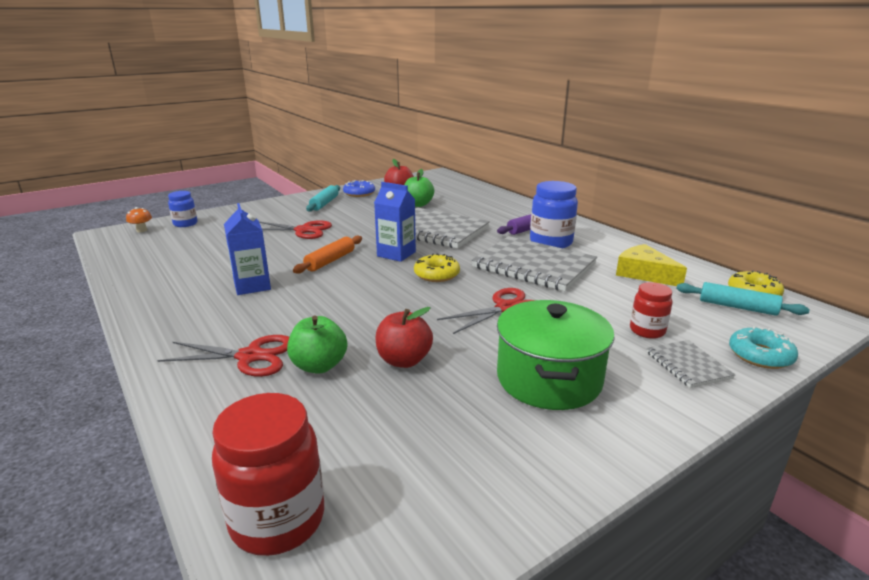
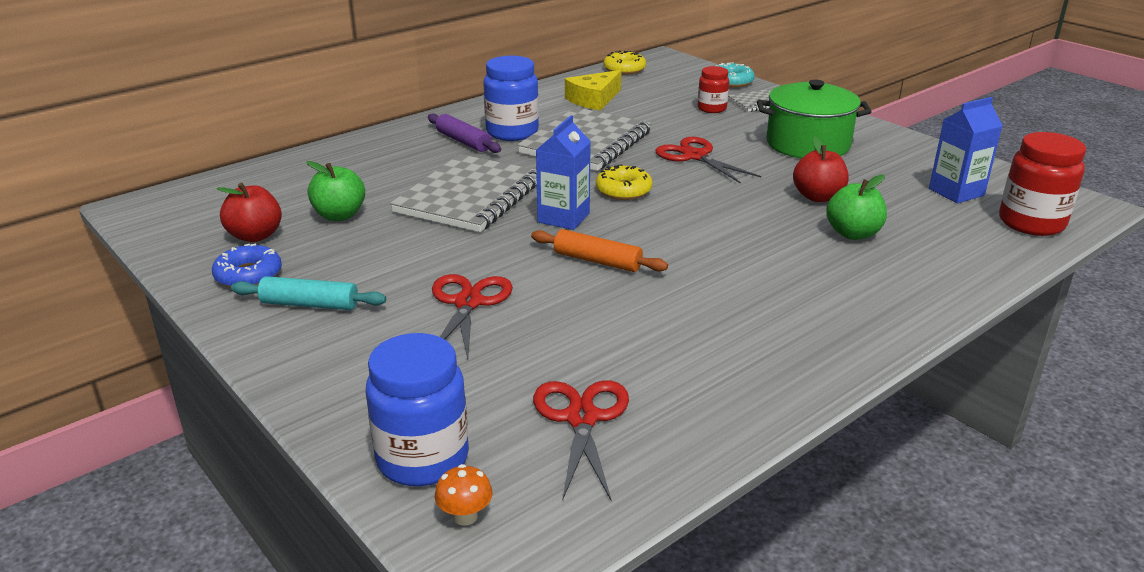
camera: 95 degrees left, 5 degrees up
(185, 224) = (423, 459): blue jar -> blue jar, size x1.70
(250, 356) = (862, 272): red scissors -> red scissors (582, 418)
(252, 286) = (698, 306): blue carton -> blue carton (956, 192)
(737, 307) = (654, 77): turquoise rolling pin -> none

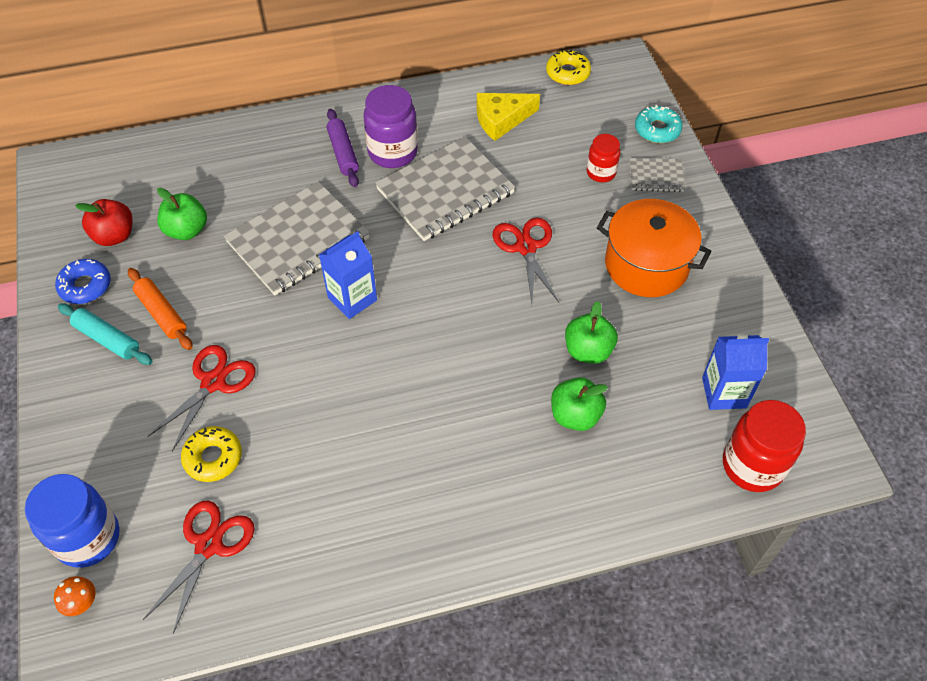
camera: 25 degrees right, 25 degrees up
(512, 132) = (393, 152): blue jar -> purple jar
(597, 261) = (339, 368): orange rolling pin -> orange rolling pin (161, 313)
(623, 190) = (427, 277): yellow donut -> yellow donut (213, 457)
(808, 144) = (646, 265): green pot -> orange pot
(818, 197) = (588, 351): red apple -> green apple

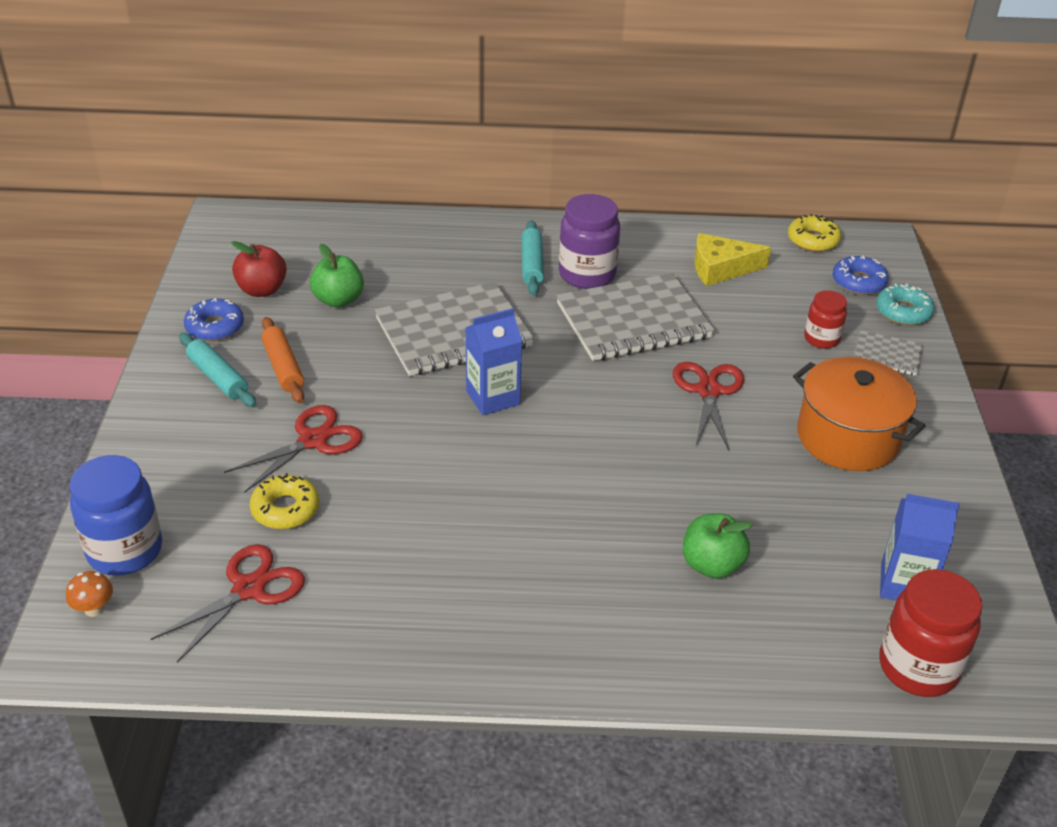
camera: 15 degrees right, 15 degrees down
(343, 153) = (532, 265): purple rolling pin -> turquoise rolling pin
(588, 351) = (748, 505): green apple -> none
(615, 108) = (858, 282): none -> blue donut

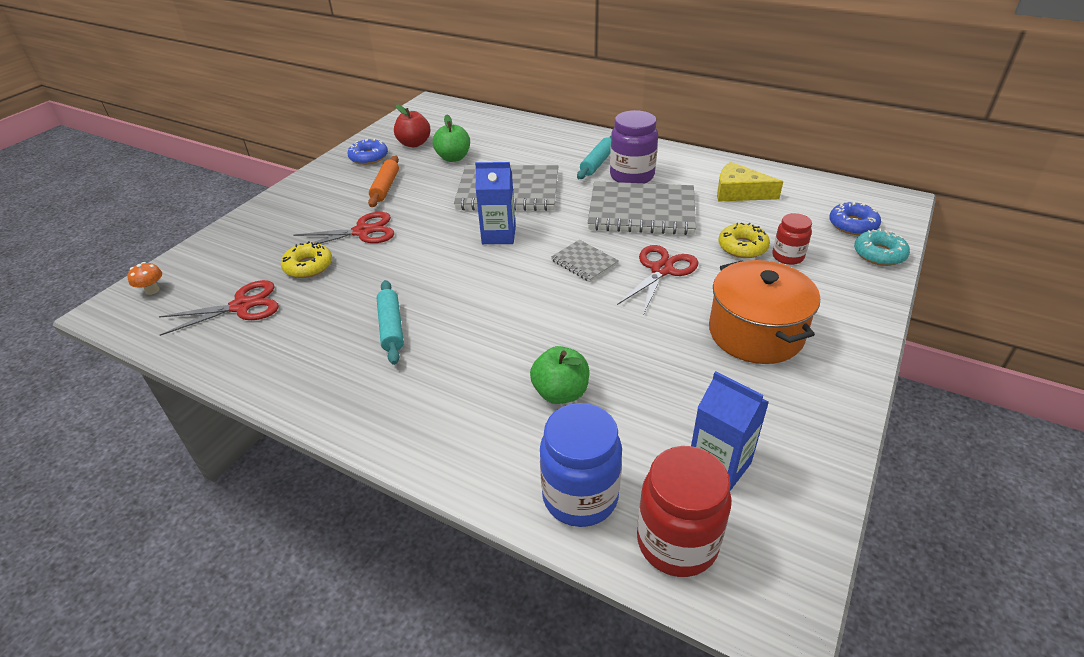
camera: 30 degrees right, 0 degrees up
(125, 551) = (200, 263): blue jar -> blue jar (580, 497)
(218, 378) = (344, 184): turquoise rolling pin -> turquoise rolling pin (391, 327)
(813, 240) = (833, 189): yellow donut -> yellow donut (742, 247)
(887, 355) = (840, 282): grey notebook -> grey notebook (584, 262)

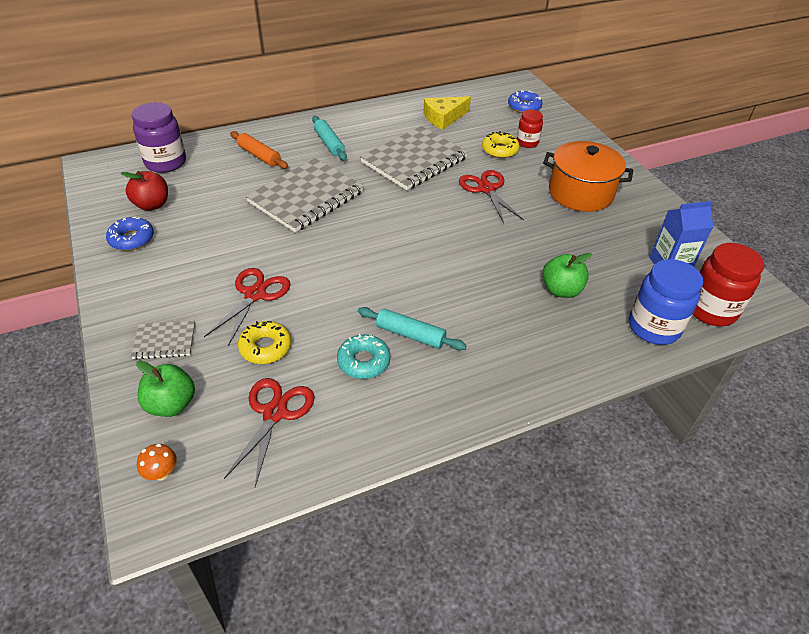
camera: 55 degrees left, 5 degrees up
(385, 187) = (201, 252): orange rolling pin -> orange rolling pin (259, 156)
(453, 158) = (213, 197): green apple -> green apple (171, 404)
(498, 235) = (359, 230): blue carton -> none
(584, 262) = (441, 212): grey notebook -> grey notebook (164, 341)
(632, 176) = (367, 140): purple jar -> purple jar (166, 163)
(879, 254) = (558, 117): turquoise donut -> turquoise donut (363, 361)

